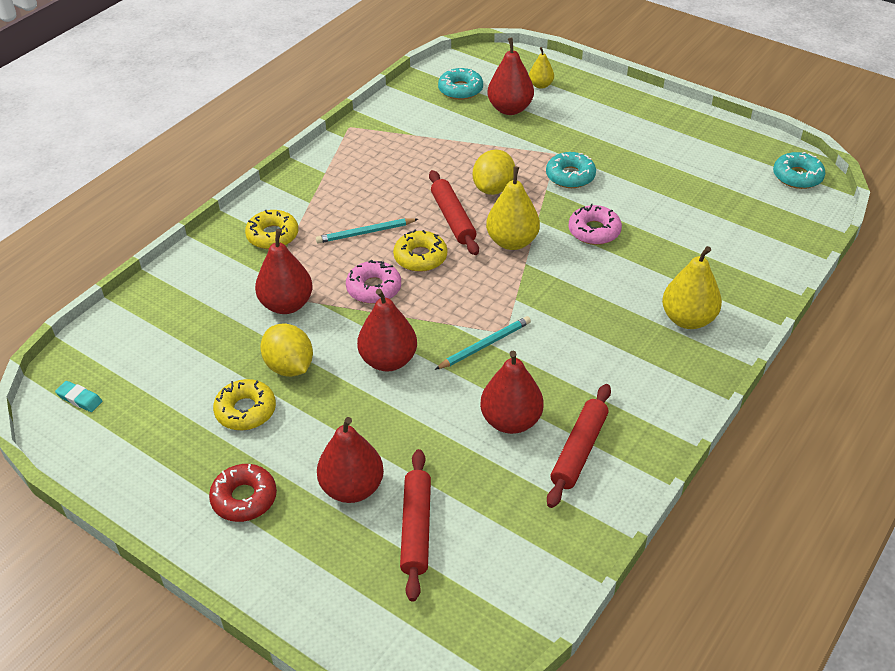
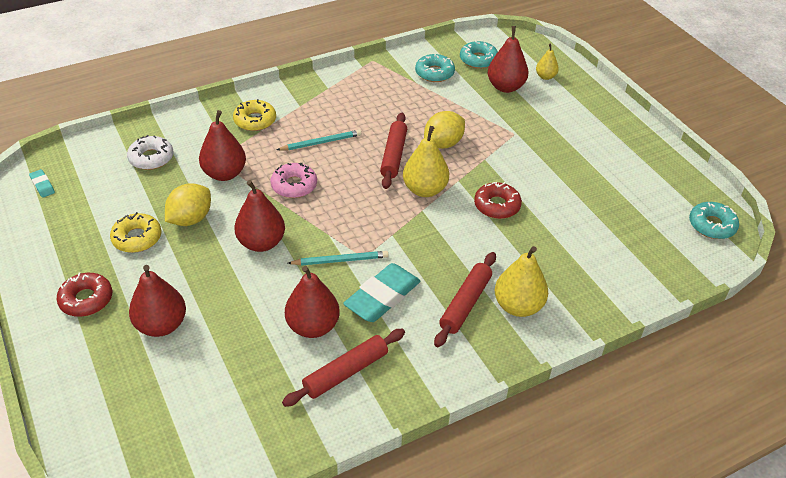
camera: 25 degrees right, 0 degrees up
(186, 319) = (151, 158): none -> white donut
(289, 367) = (190, 219): yellow lemon -> yellow lemon turned 45 degrees clockwise
(365, 233) = (321, 142): turquoise pencil -> turquoise pencil turned 150 degrees clockwise
(416, 528) = (180, 376): red rolling pin -> red rolling pin (465, 304)
(420, 257) = (346, 175): yellow donut -> none
(556, 363) = (382, 297): none -> turquoise eraser
(570, 176) = (512, 155): turquoise donut -> turquoise donut (434, 73)
(594, 231) = (497, 205): pink donut -> red donut

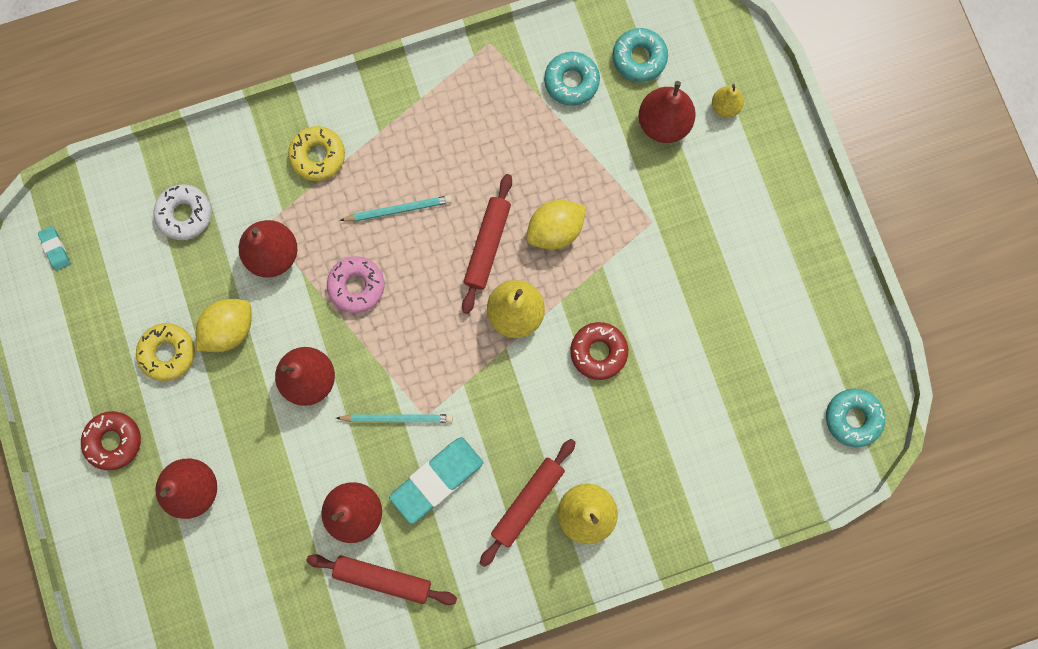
camera: 10 degrees right, 35 degrees up
(345, 372) = (383, 578): red rolling pin -> red rolling pin turned 45 degrees clockwise

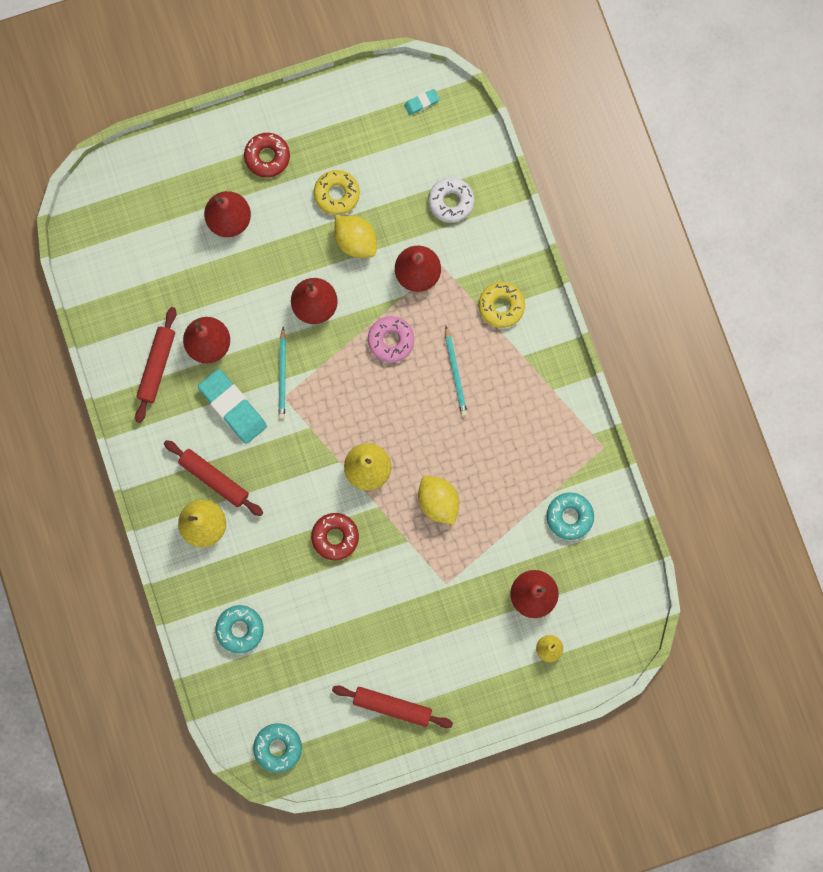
camera: 90 degrees right, 0 degrees up
(487, 245) = (425, 446): red rolling pin -> red rolling pin (392, 707)
(639, 58) = (591, 575): turquoise donut -> turquoise donut (240, 629)

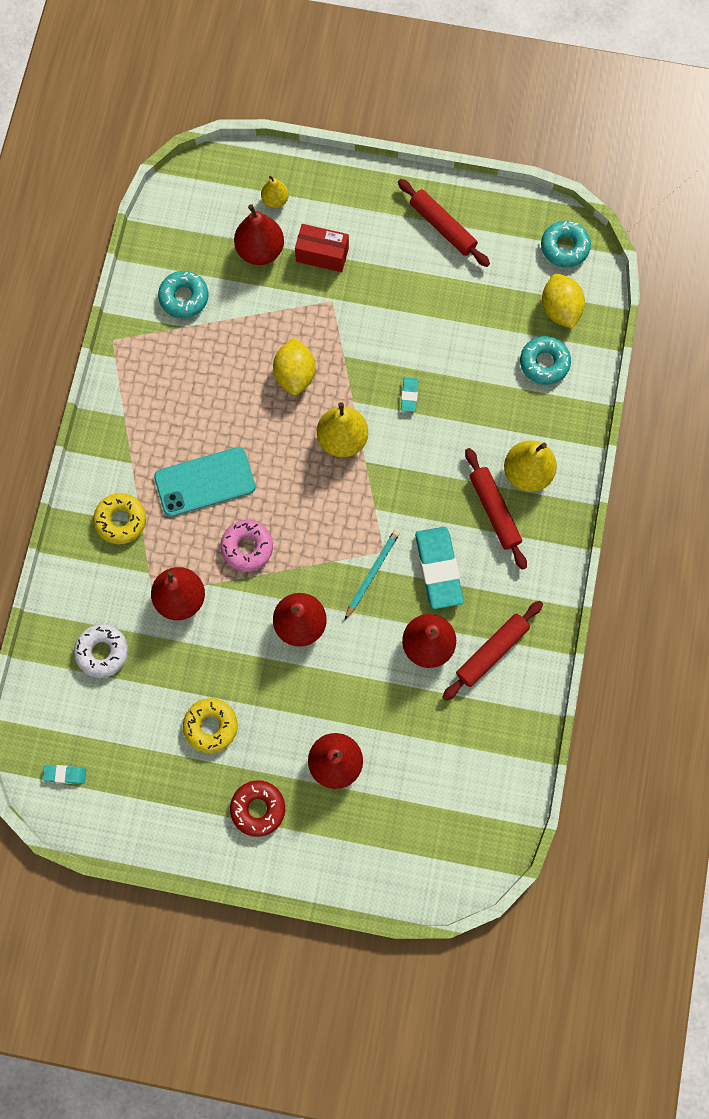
camera: 150 degrees left, 5 degrees down
(335, 537) = (409, 396): red donut -> turquoise eraser
(356, 241) = (221, 666): yellow lemon -> yellow lemon (560, 309)
(455, 373) = (205, 482): turquoise pencil -> turquoise phone
(479, 621) = (322, 255): none -> red box

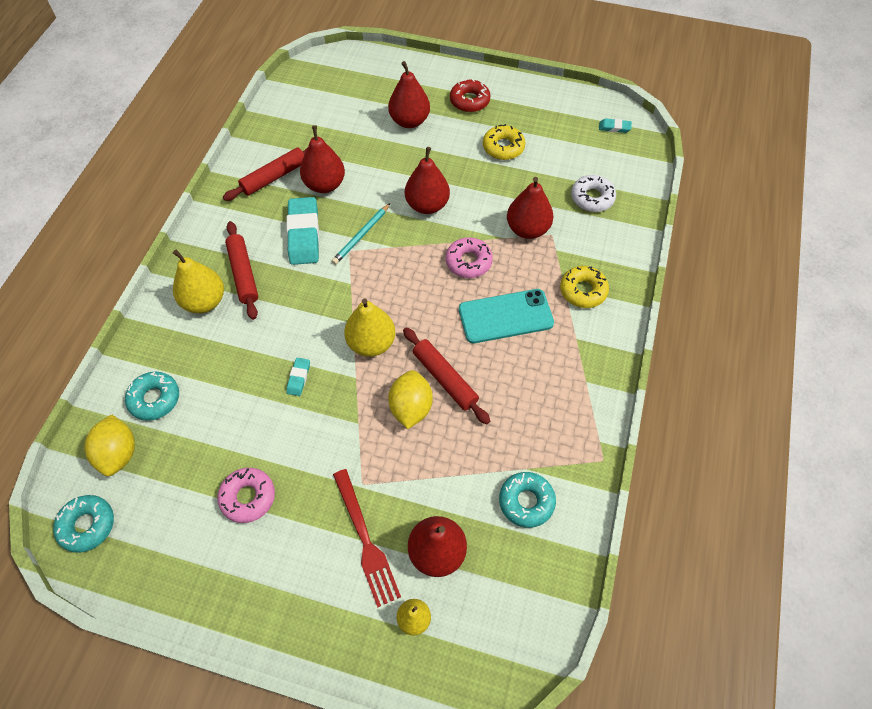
camera: 175 degrees left, 15 degrees down
(322, 255) = (365, 540): red box -> red fork
(431, 281) = (248, 497): none -> pink donut
(442, 227) = (219, 564): red rolling pin -> red rolling pin (444, 379)

